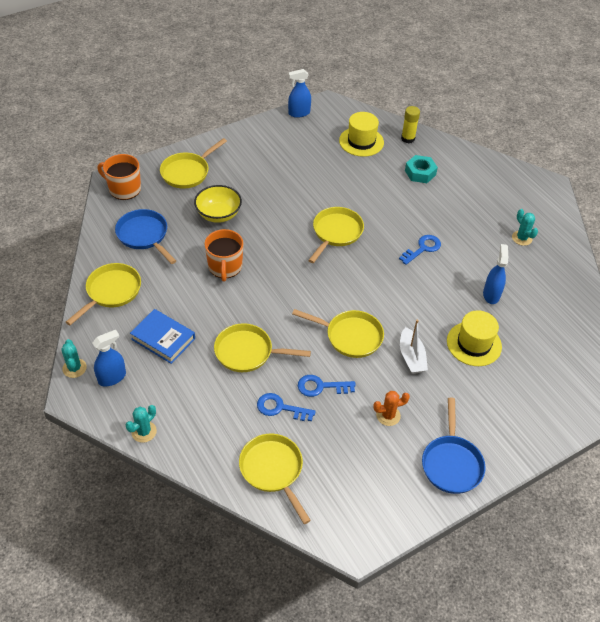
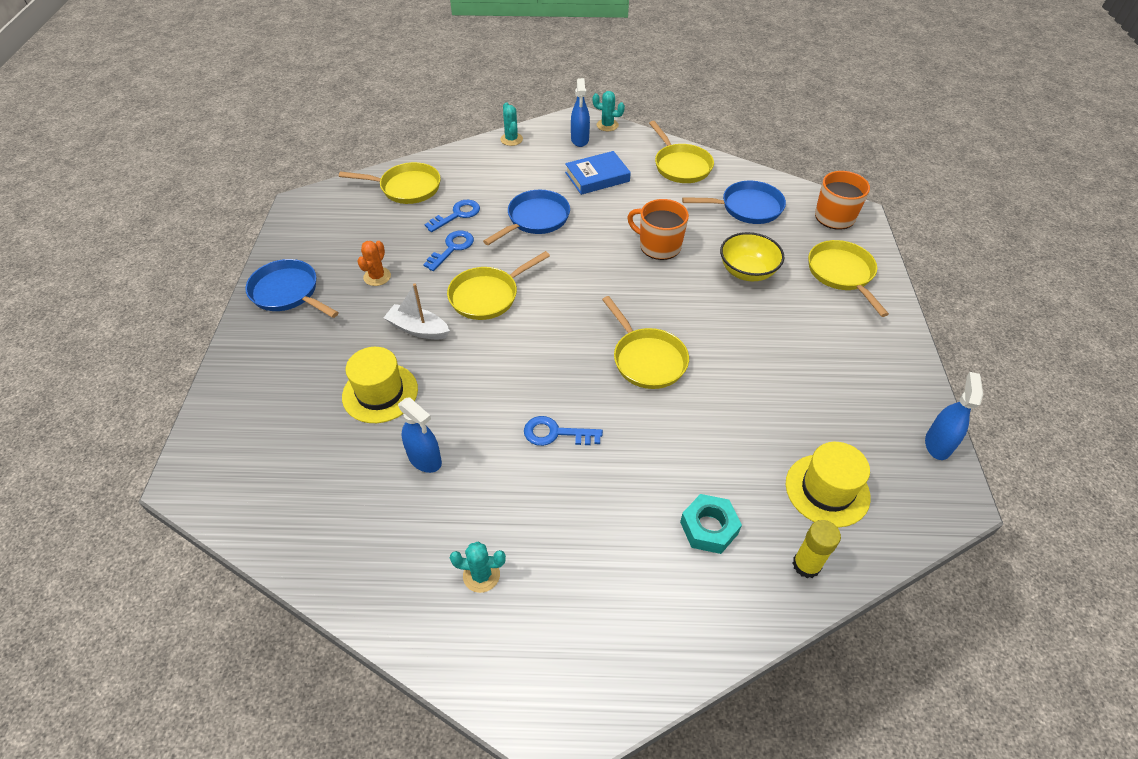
camera: 125 degrees right, 0 degrees up
(247, 352) = (535, 219): yellow pan -> blue pan
(422, 248) = (556, 433): blue key -> blue key turned 105 degrees clockwise

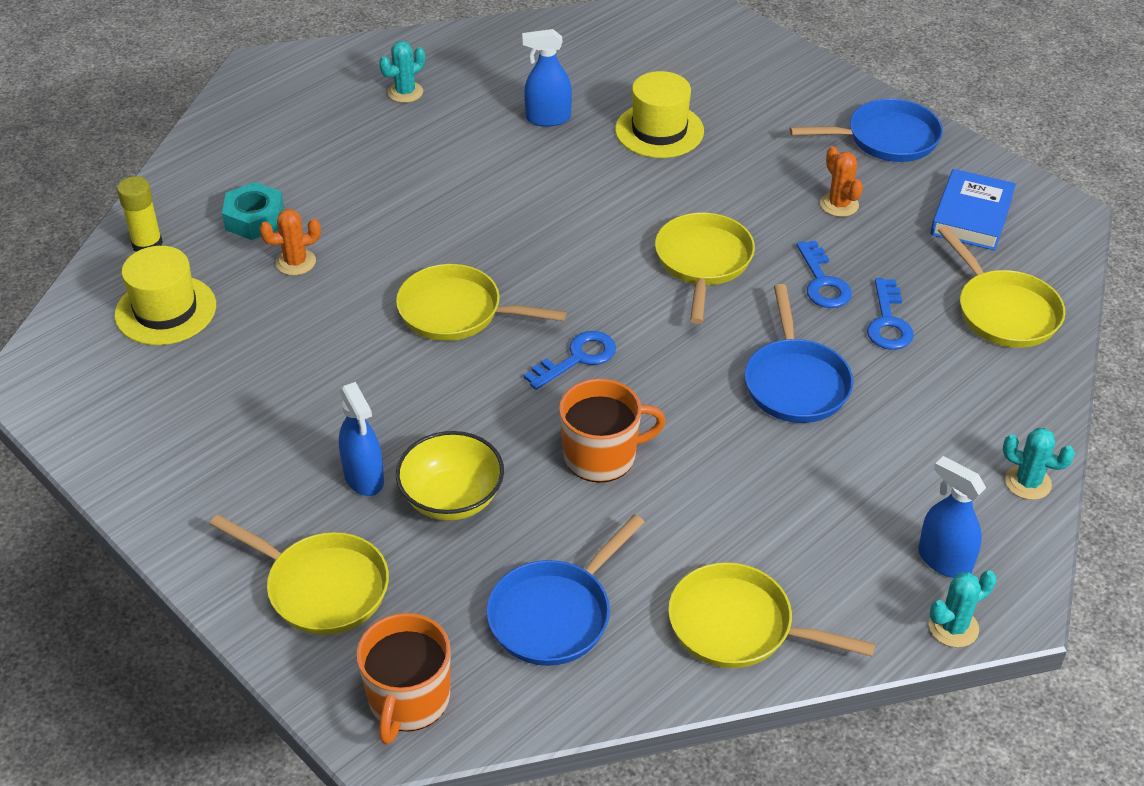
camera: 135 degrees right, 5 degrees down
(406, 188) = (1004, 311): yellow pan -> yellow pan turned 75 degrees counterclockwise
(418, 329) = (715, 191): white boat -> none
(556, 433) = (465, 199): blue key -> blue key (577, 358)
(597, 177) = (820, 507): blue book -> blue book (971, 216)
(710, 465) = (295, 262): none -> orange cactus
(937, 444) = (69, 425): blue spray bottle -> blue spray bottle (364, 478)

